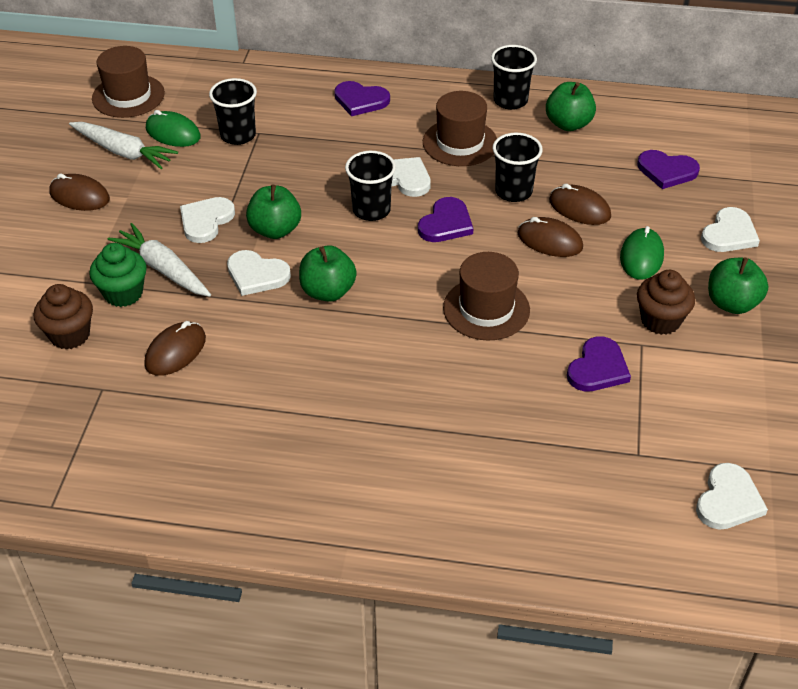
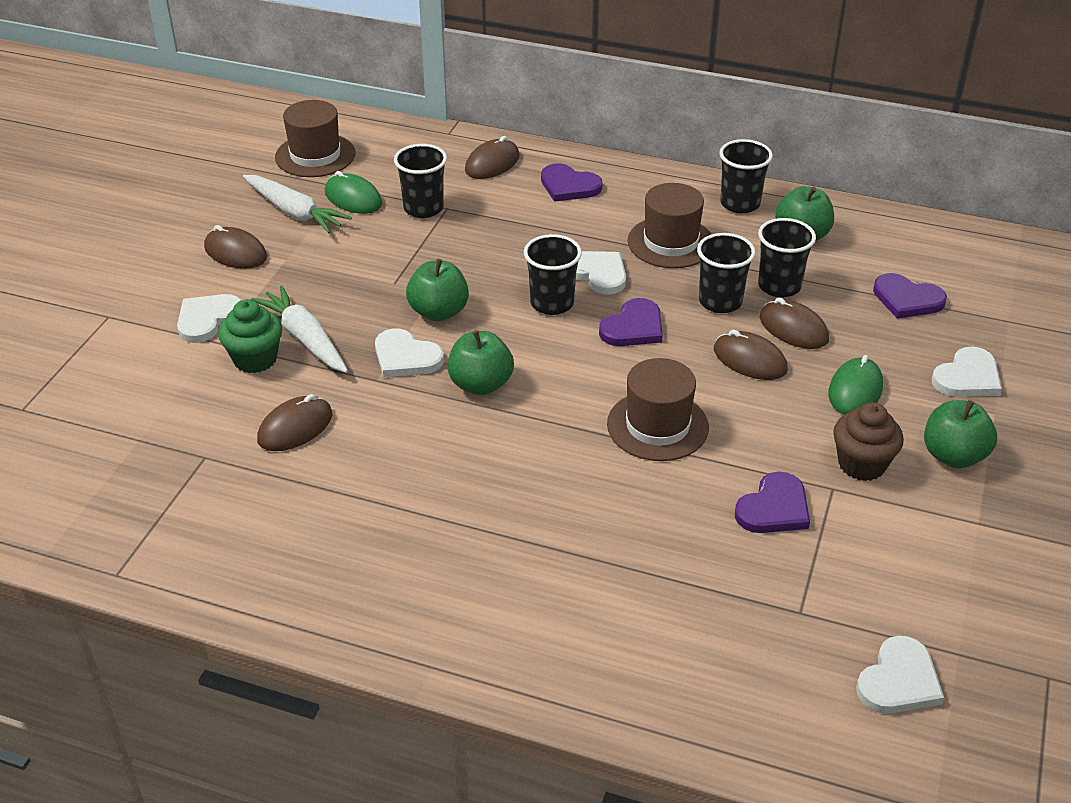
camera: 10 degrees right, 5 degrees down
(70, 335) = (186, 395): brown cupcake -> none
(206, 221) = (365, 294): white heart -> white heart (208, 319)
(288, 87) = (492, 163): none -> brown mouse
(559, 172) = (779, 286): none -> black cup

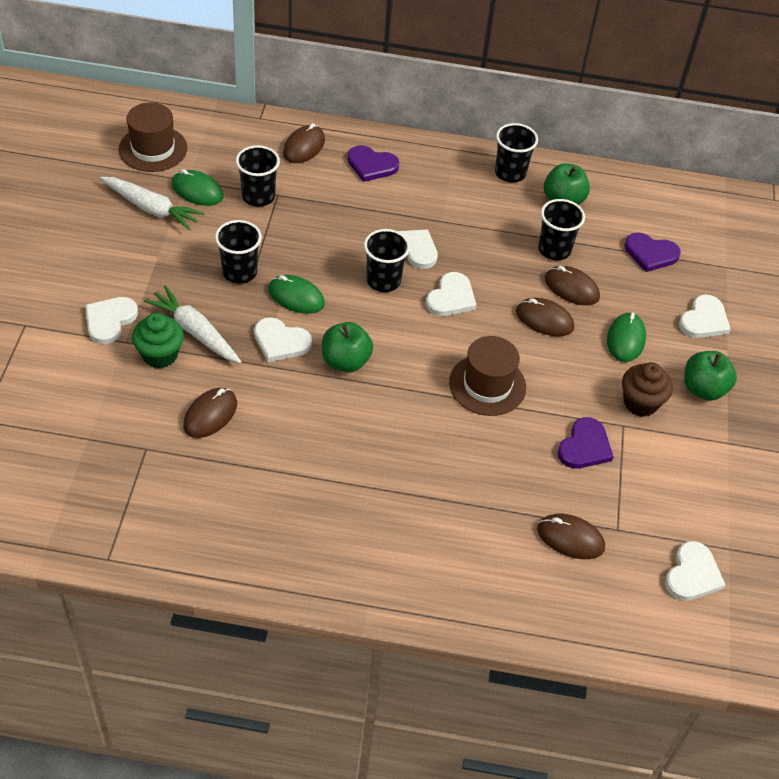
camera: 15 degrees left, 10 degrees up
(235, 252) = (113, 253): brown mouse -> brown mouse (570, 538)
(439, 312) = (296, 297): green apple -> green mouse
(633, 327) = (451, 297): purple heart -> white heart
(671, 242) = (464, 215): brown hat -> none
(720, 302) = (512, 268): black cup -> black cup (239, 272)

